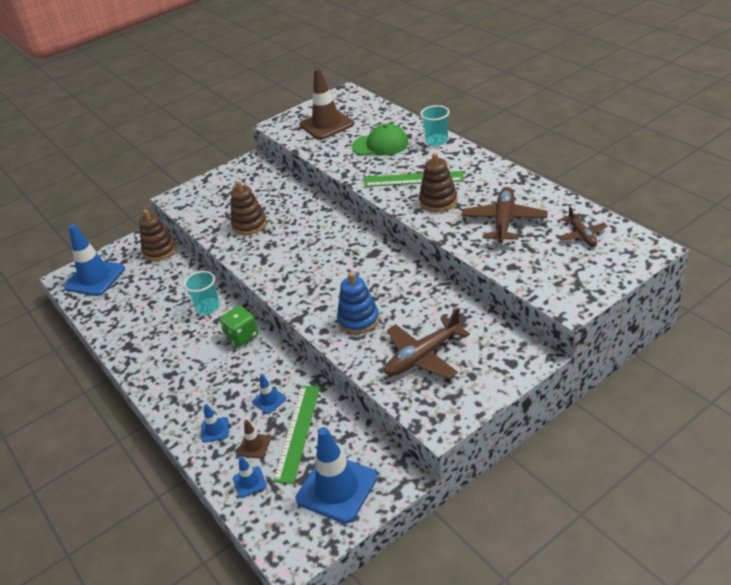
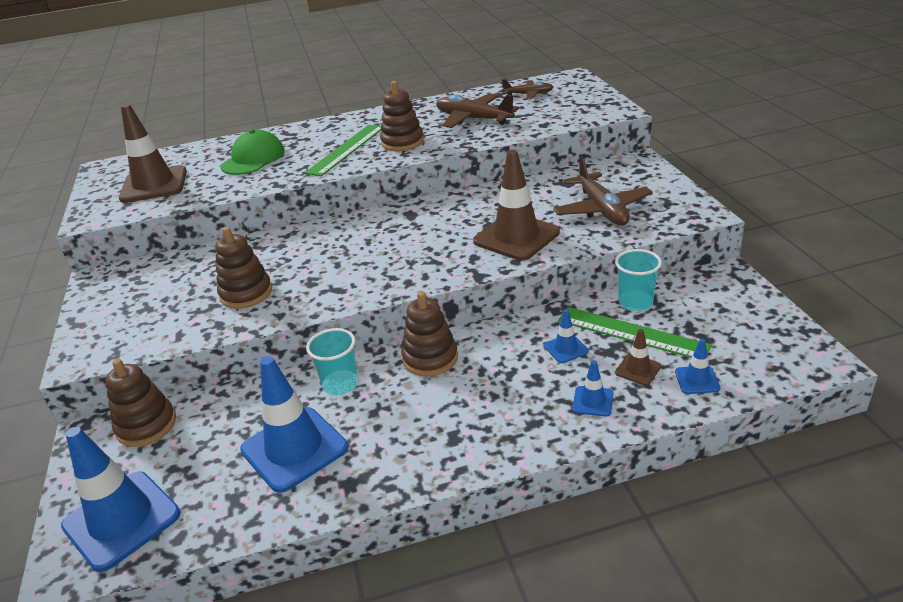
camera: 70 degrees left, 5 degrees down
(242, 336) = (430, 358): green dice -> brown stacking toy
(337, 488) = (728, 316): blue traffic cone -> blue traffic cone (294, 449)
(358, 320) = (516, 237): blue stacking toy -> brown traffic cone
(436, 141) = (295, 130): turquoise cup -> turquoise cup (635, 302)

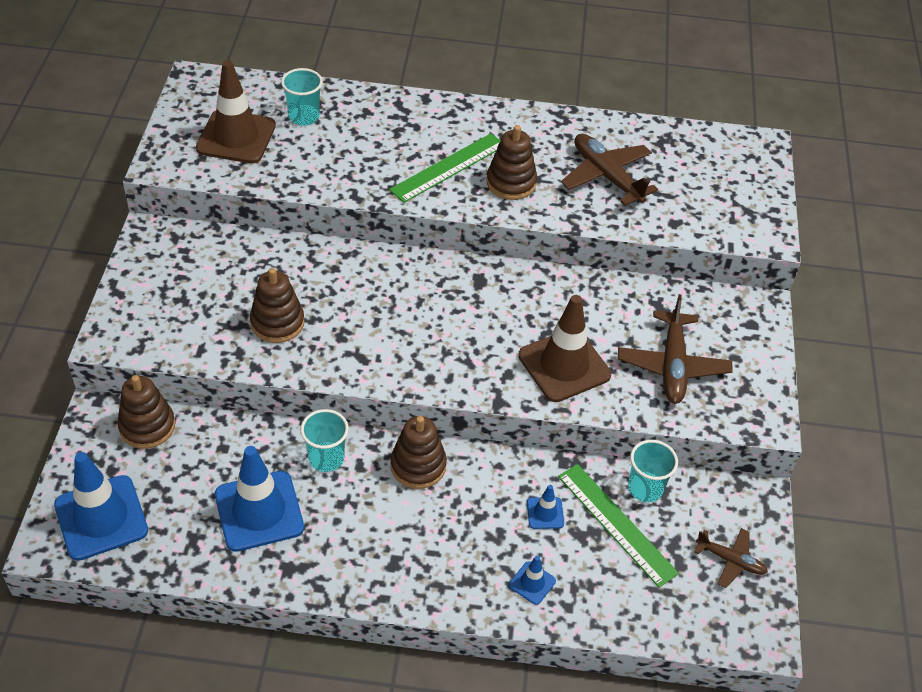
camera: 15 degrees right, 15 degrees up
(209, 159) = (304, 117): none -> turquoise cup
(253, 159) = (348, 138): green cap -> none
(528, 94) = (692, 157): brown plane -> brown plane (730, 560)
(638, 369) = (594, 568): brown traffic cone -> none
(697, 380) = (637, 605): blue traffic cone -> none

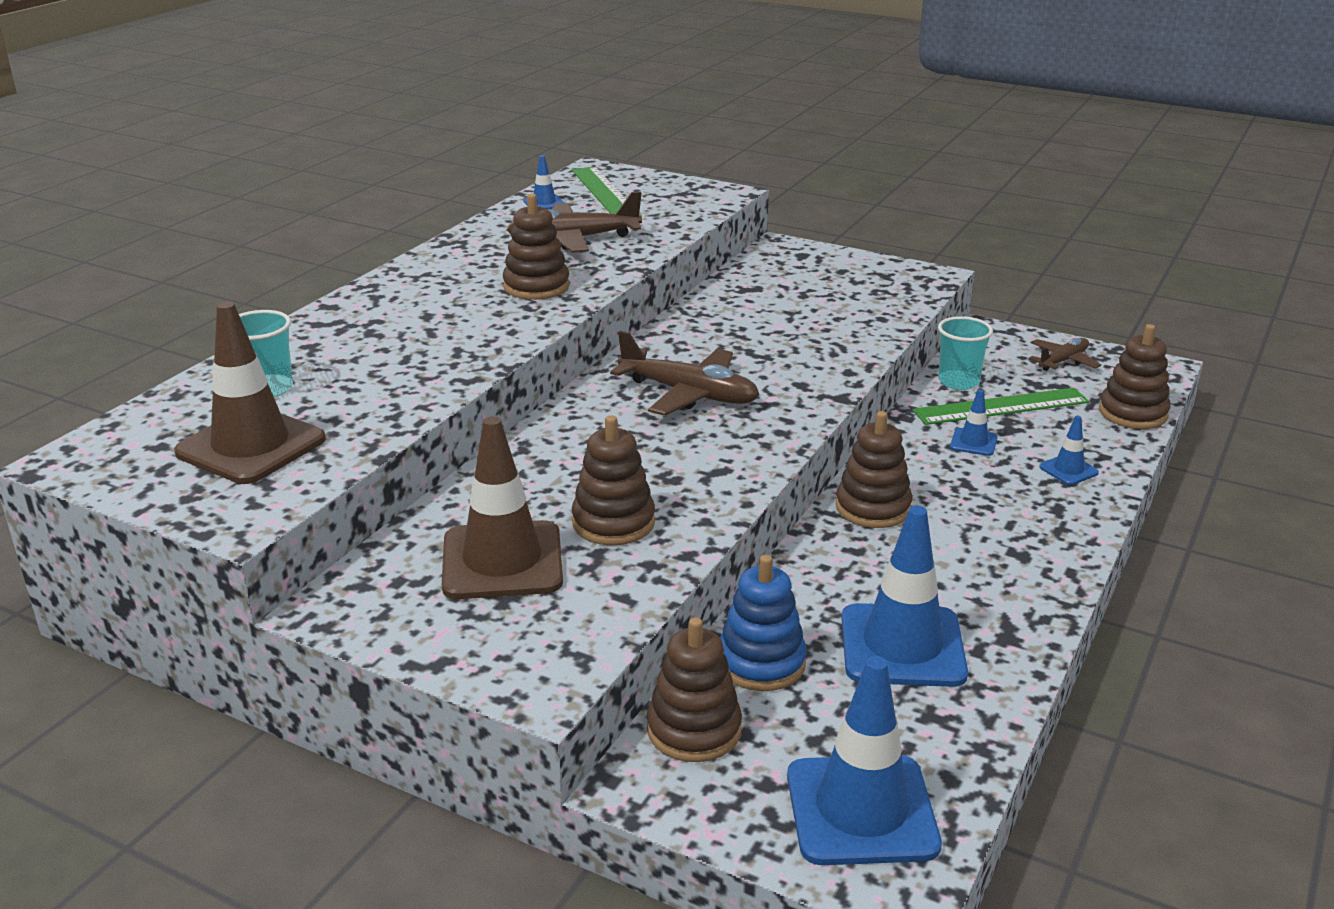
camera: 65 degrees left, 20 degrees down
(218, 442) = (761, 663): none -> blue stacking toy
(326, 458) = (831, 573): turquoise cup -> none
(448, 167) = (474, 315): green ruler -> green ruler (605, 193)
(564, 365) = (805, 351): brown traffic cone -> brown traffic cone (502, 561)
(657, 623) = (1133, 413): none -> brown stacking toy
(667, 139) = (544, 203): none -> blue traffic cone
(672, 365) = (836, 300): brown plane -> brown plane (689, 394)

